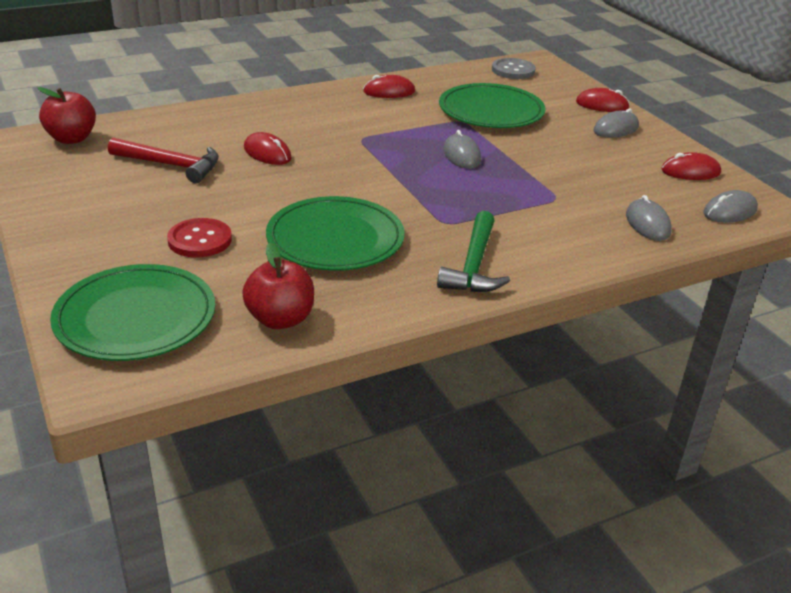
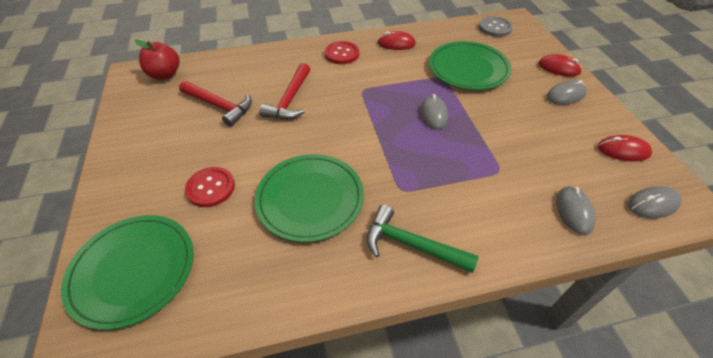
camera: 15 degrees right, 15 degrees up
(267, 153) = (290, 100): red mouse -> red hammer
(280, 319) = (238, 290): red apple -> none
(319, 105) = (342, 54): none -> red button
(474, 265) = (412, 245): green hammer -> green hammer turned 90 degrees clockwise

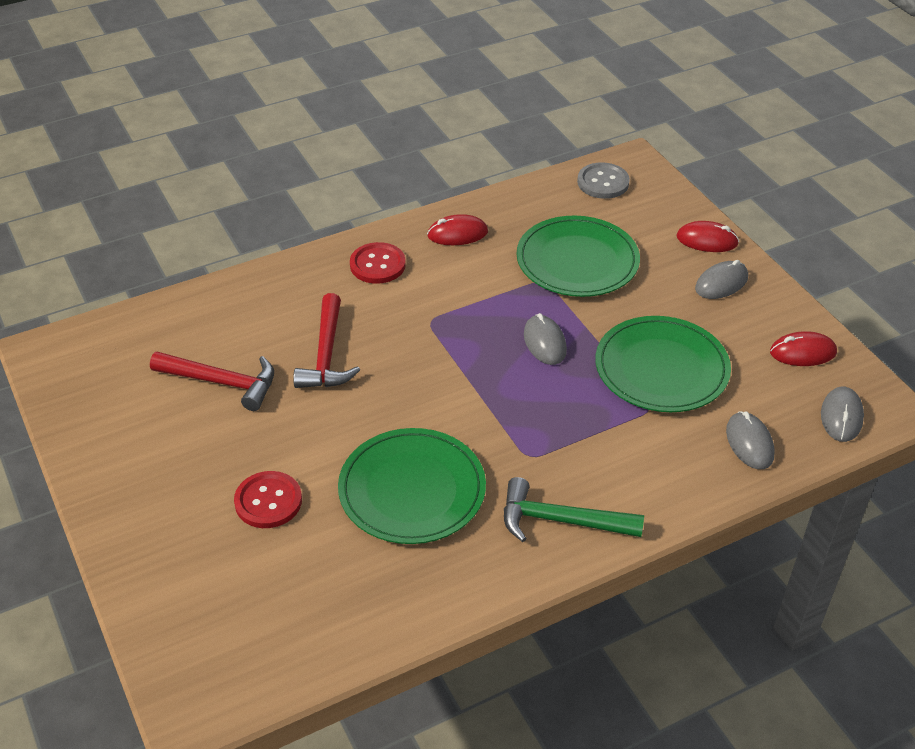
camera: 15 degrees left, 5 degrees down
(133, 270) = (217, 620): green plate -> green plate (661, 368)
(165, 74) = (105, 345): red apple -> none
(652, 204) = (841, 417): grey mouse -> grey mouse turned 45 degrees counterclockwise

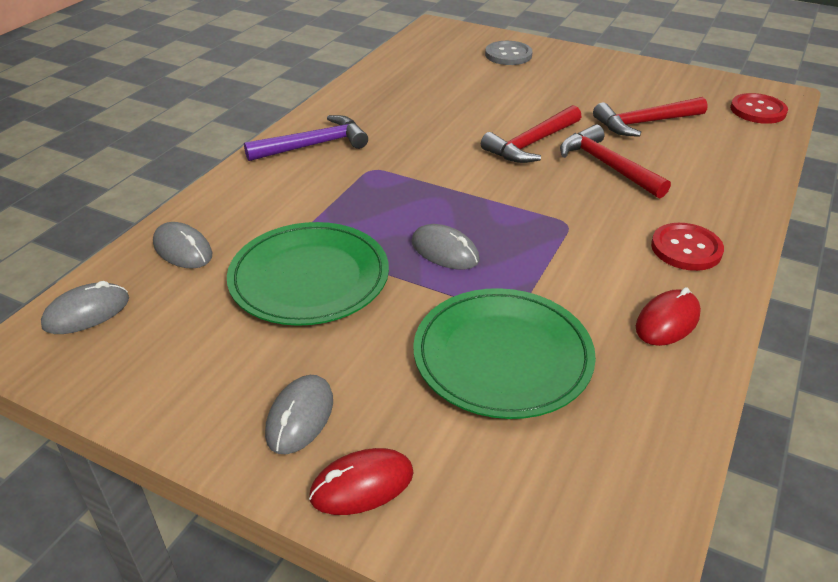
camera: 145 degrees right, 5 degrees down
(268, 501) = (515, 88): red button -> red button (758, 110)
(355, 411) = (531, 144): none -> red hammer
(412, 490) = (434, 123): green plate -> none
(561, 520) = (313, 145): green hammer -> purple hammer
(603, 182) = (602, 518): grey button -> grey button (508, 55)
(802, 352) = (151, 367): red mouse -> none
(841, 417) = (86, 312): grey mouse -> grey mouse turned 75 degrees clockwise

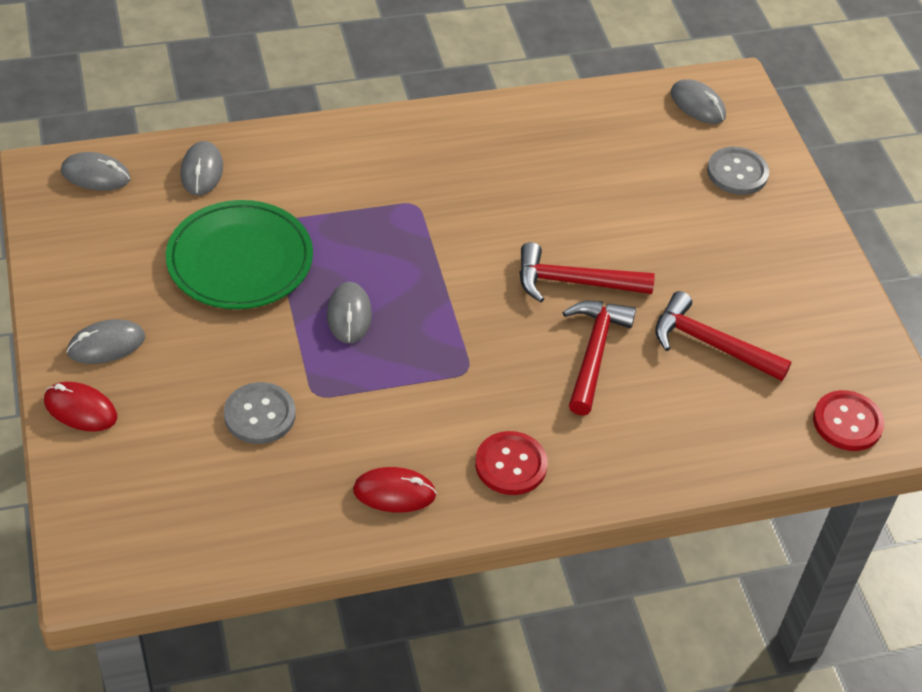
camera: 45 degrees right, 10 degrees up
(313, 145) = (410, 146): purple hammer -> none
(436, 42) = (697, 105): none -> grey mouse
(502, 356) = (259, 415): green plate -> grey button

